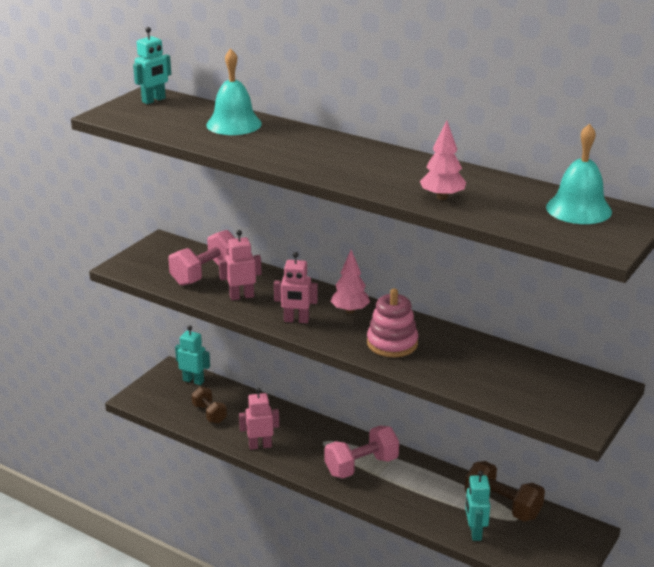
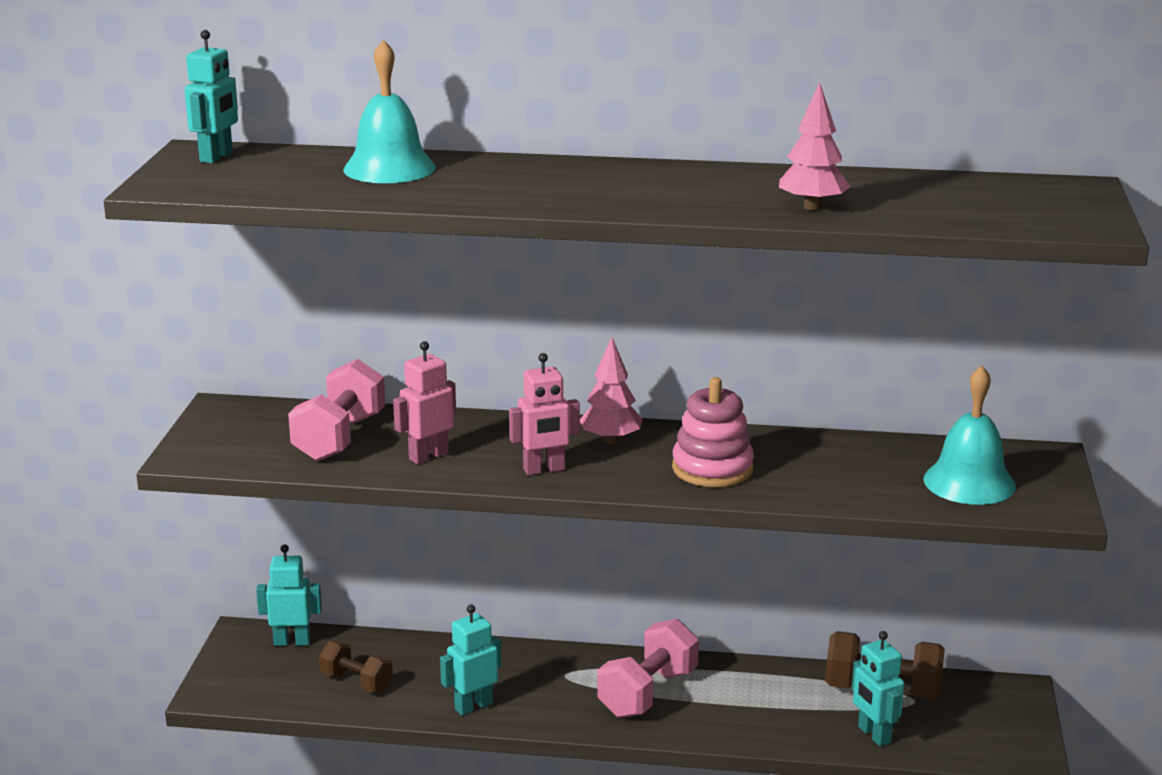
camera: 25 degrees left, 5 degrees down
(260, 446) = (473, 706): pink robot -> turquoise robot
(578, 209) = (1002, 191): turquoise bell -> turquoise bell (969, 482)

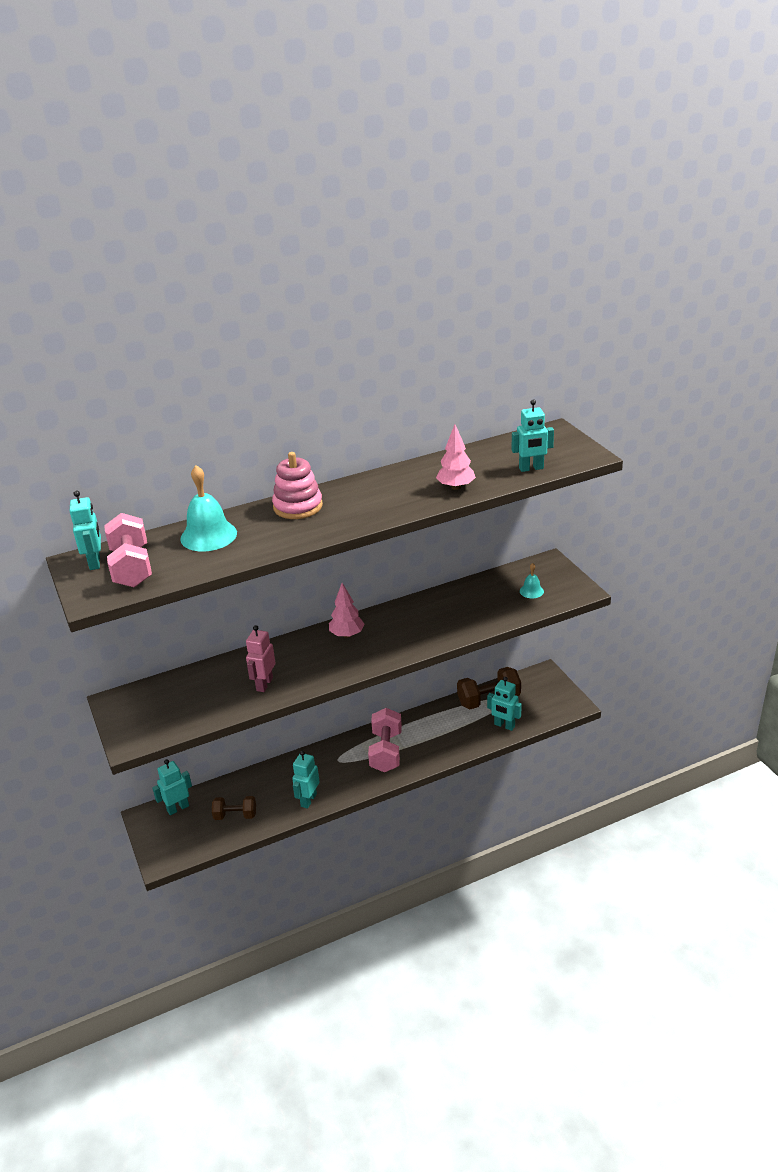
camera: 30 degrees left, 10 degrees up
(340, 438) = (204, 692): pink dumbbell -> pink dumbbell (132, 567)
(544, 470) = (332, 667): pink robot -> none
(712, 468) = (412, 631): pink stacking toy -> pink stacking toy (298, 506)
(968, 217) = (531, 468): none -> turquoise robot
(969, 482) = (531, 591): turquoise bell -> turquoise bell, size x0.51

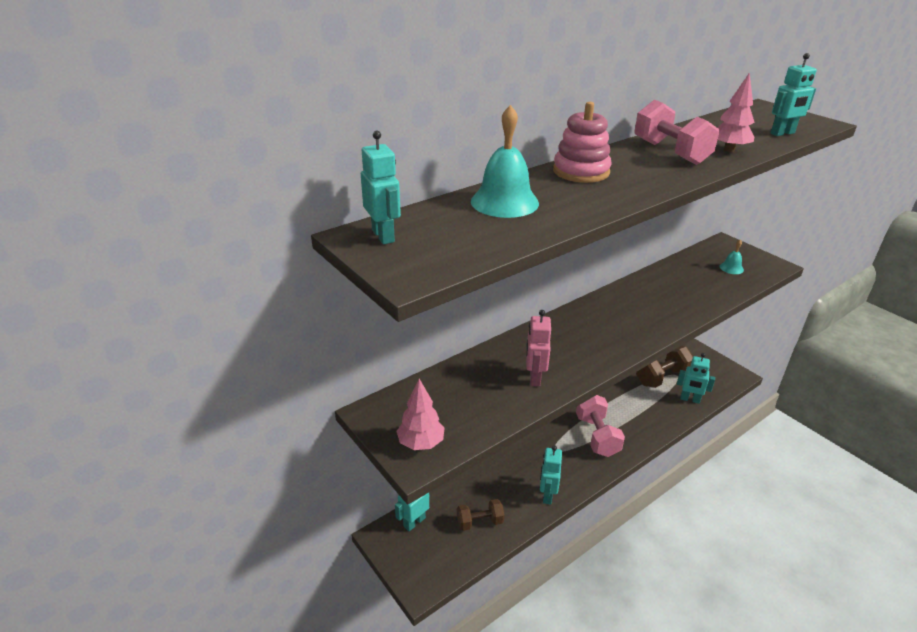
camera: 15 degrees left, 0 degrees up
(132, 567) = (437, 238): pink dumbbell -> pink dumbbell (670, 152)
(347, 635) = (587, 320): pink tree -> pink tree (421, 443)

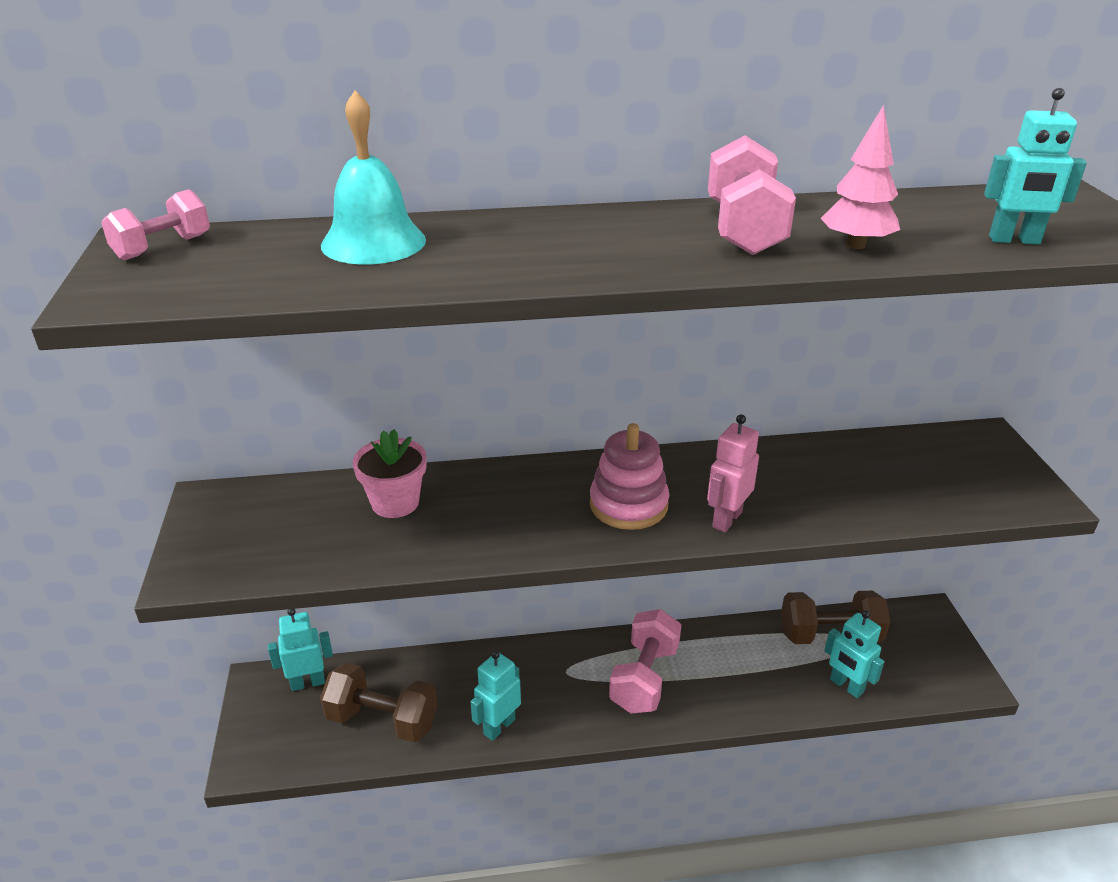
camera: 30 degrees right, 0 degrees up
(383, 236) = (163, 247): turquoise robot -> pink dumbbell
(421, 443) = (216, 556): pink tree -> none
(480, 522) = (382, 720): brown dumbbell -> brown dumbbell, size x1.59
(489, 373) = (395, 503): none -> pink flower pot
(534, 377) = (444, 530): pink robot -> pink robot (726, 519)
(581, 171) = (551, 227): pink stacking toy -> pink stacking toy (628, 505)
(731, 268) = (948, 478): turquoise bell -> none

